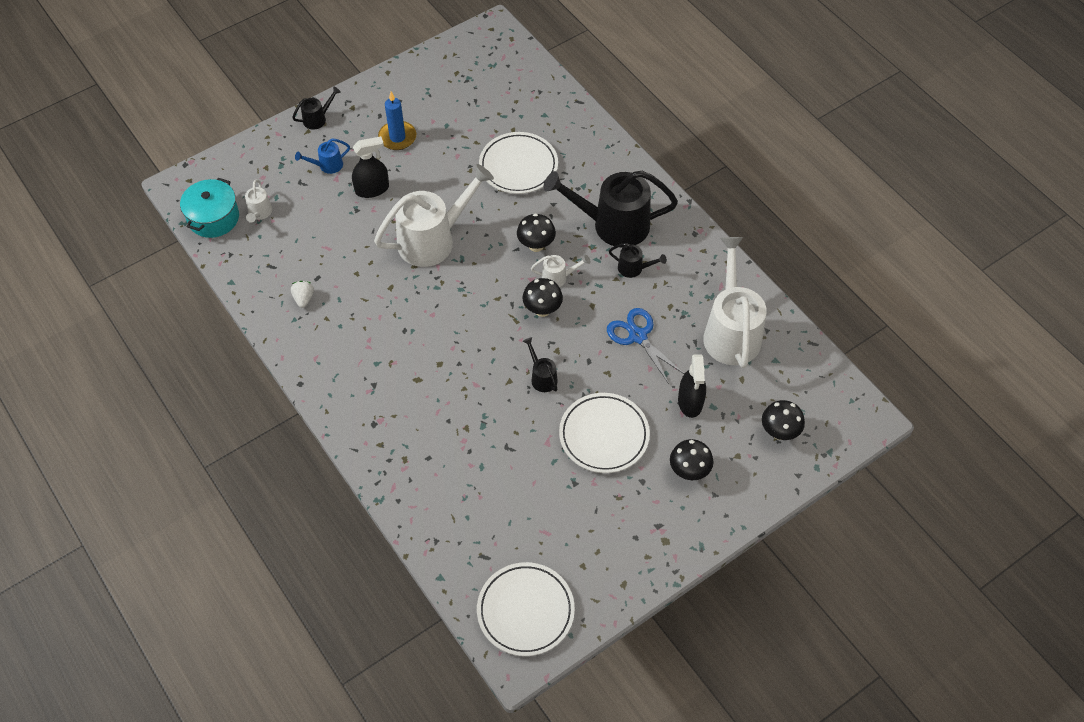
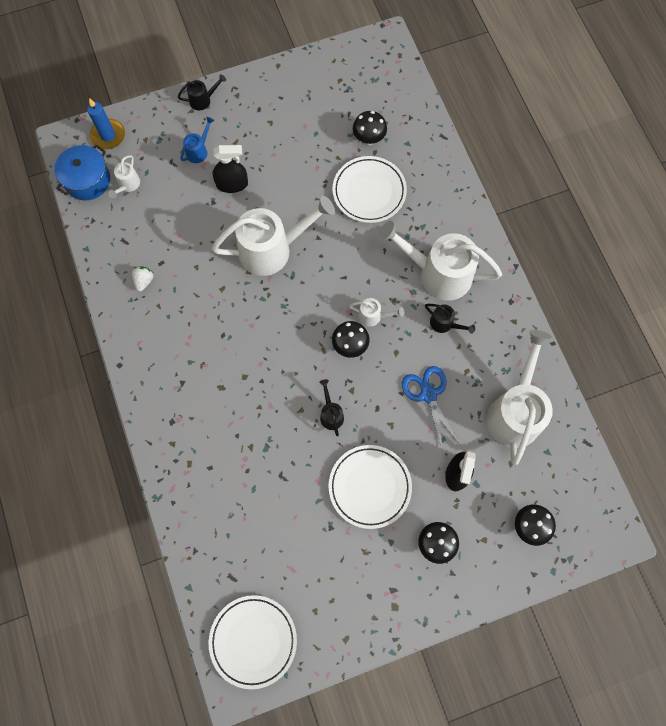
camera: 15 degrees right, 15 degrees up
(213, 218) = (87, 180): turquoise pot -> blue pot
(327, 166) = (199, 150): blue watering can -> blue watering can turned 135 degrees clockwise
(397, 137) = (268, 136): blue candle -> blue candle (108, 136)
(536, 245) = (362, 278): black mushroom -> black mushroom (369, 139)
(612, 225) = (437, 273): black watering can -> white watering can

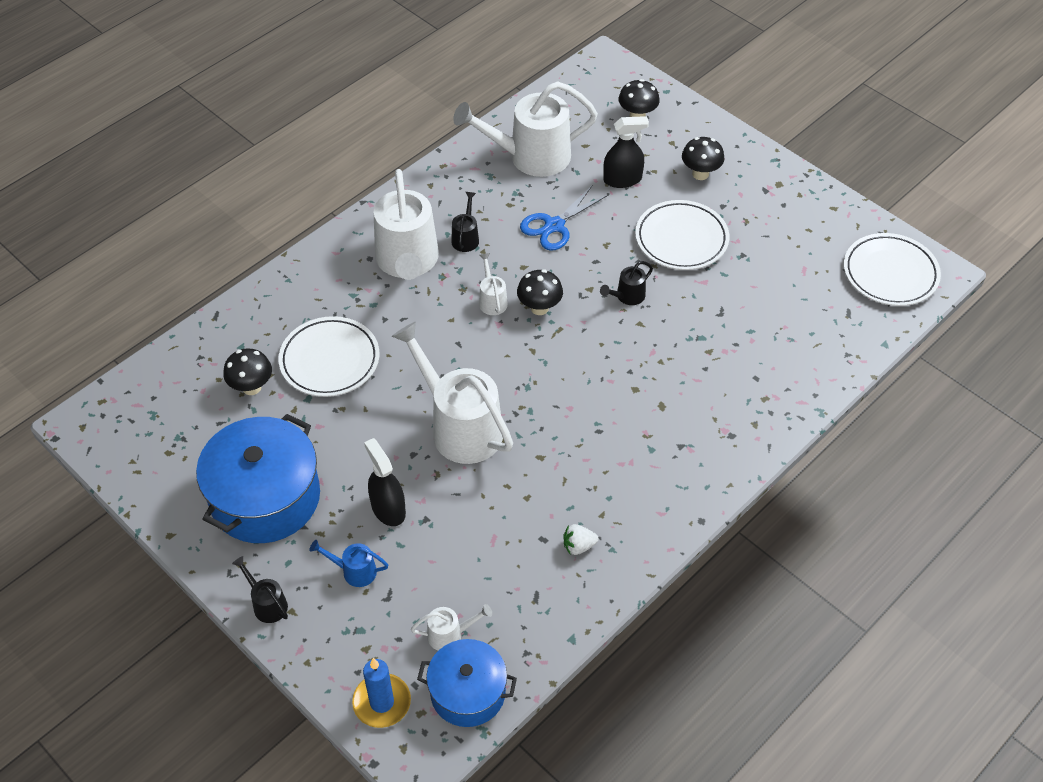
camera: 115 degrees left, 20 degrees down
(277, 121) = (265, 497): none -> blue pot

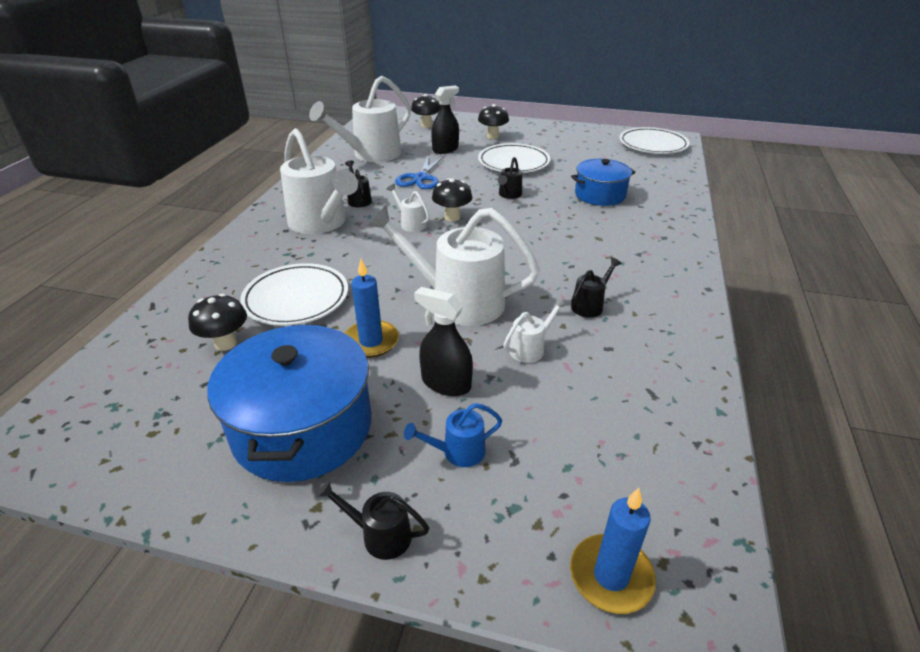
camera: 30 degrees left, 15 degrees down
(360, 438) = (371, 341): none -> blue candle
(450, 634) = (611, 463): white watering can -> white watering can (531, 348)
(468, 693) = (687, 511): blue pot -> blue pot (600, 195)
(571, 486) = (590, 305): none -> black watering can
(578, 546) = (642, 341): white strawberry -> none

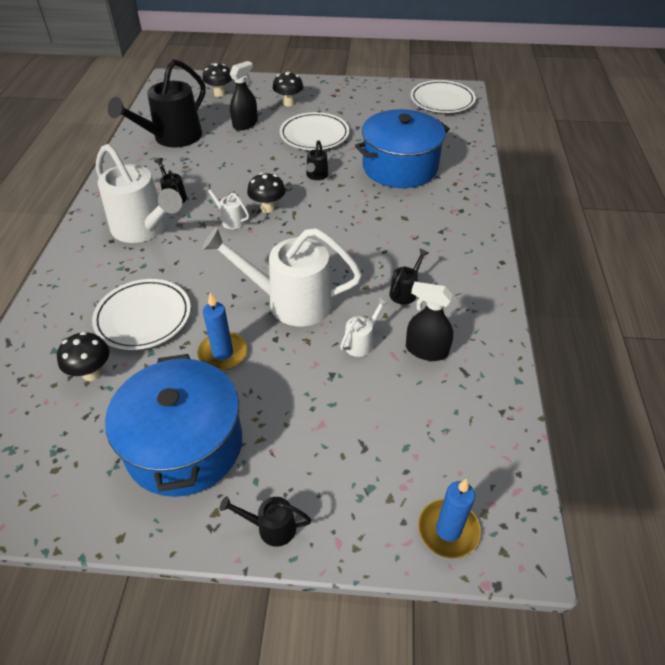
camera: 10 degrees left, 10 degrees up
(370, 155) = (172, 138): white watering can -> black watering can
(420, 178) = (228, 163): blue scissors -> none
(446, 383) = (296, 386): black spray bottle -> black spray bottle (426, 350)
(457, 452) = (317, 448): blue watering can -> none
(600, 195) = (400, 167): blue pot -> blue pot, size x1.61

